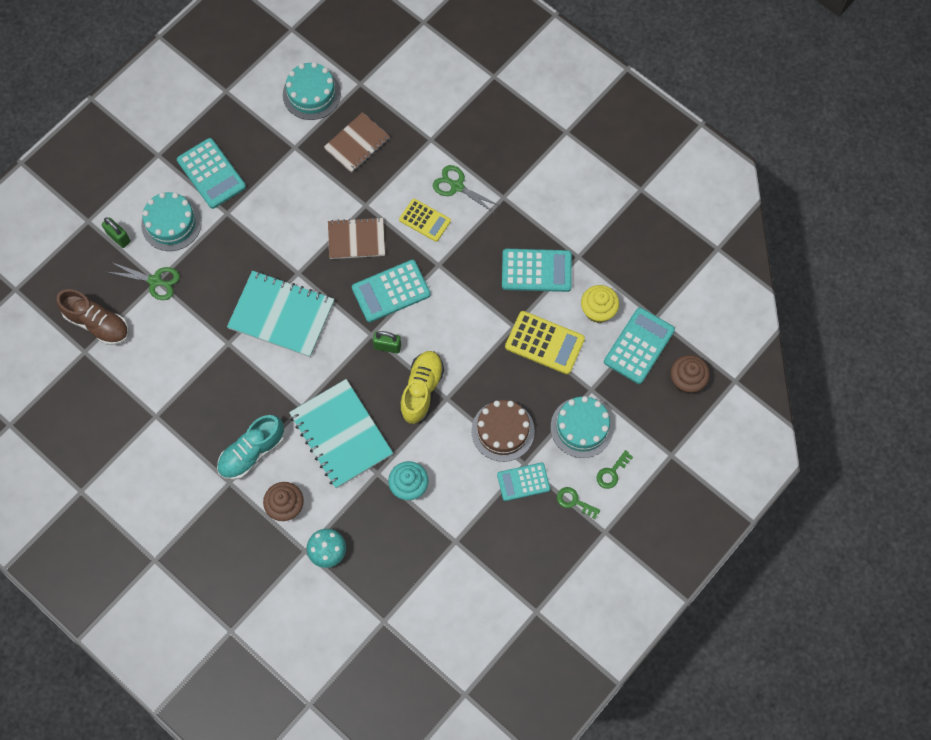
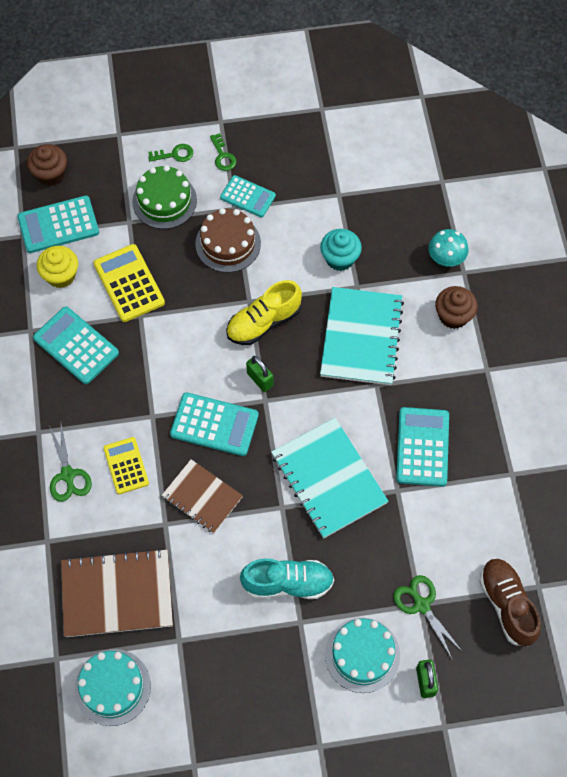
camera: 140 degrees left, 5 degrees down
(211, 173) = (282, 678): turquoise calculator -> turquoise calculator (422, 447)
(252, 452) = (448, 379): turquoise shoe -> turquoise shoe (287, 583)
(357, 143) = (117, 594): brown notebook -> brown notebook, size x1.57
(582, 427) = (164, 201): turquoise cake -> green cake

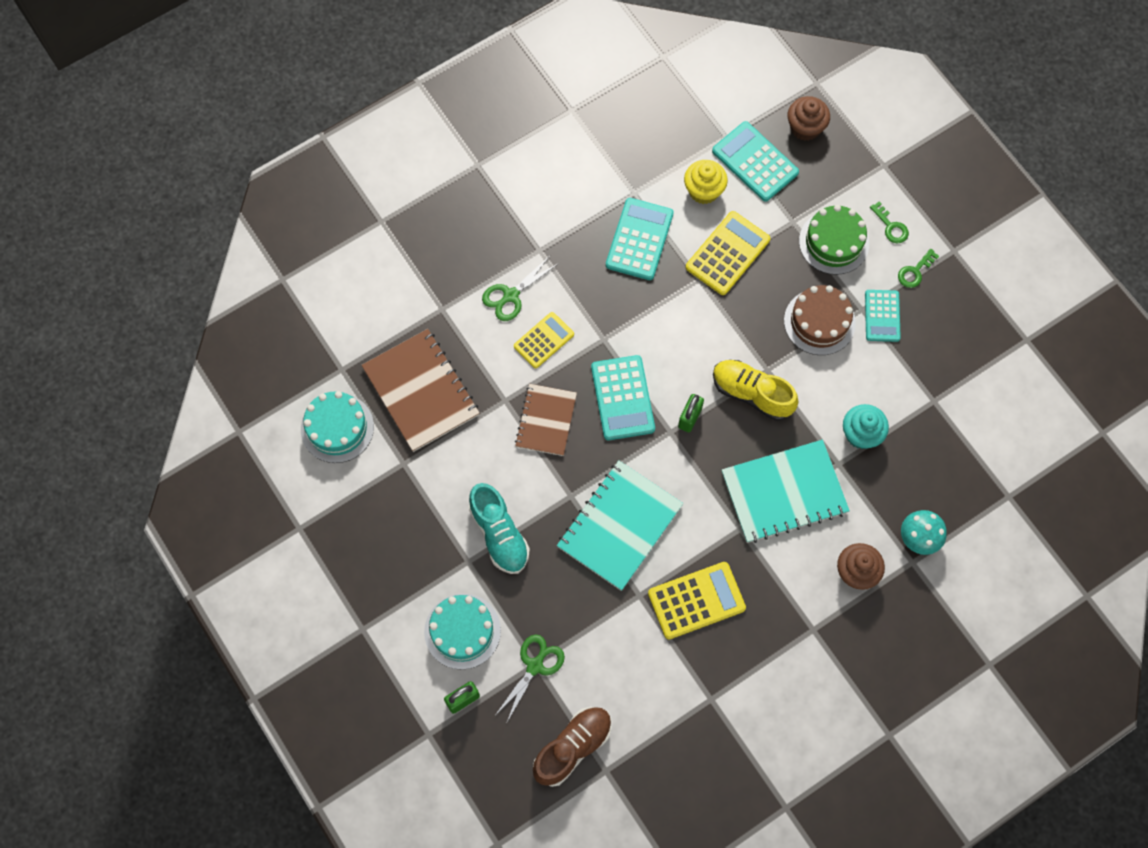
camera: 65 degrees right, 5 degrees up
(422, 447) = (696, 600): turquoise calculator -> yellow calculator

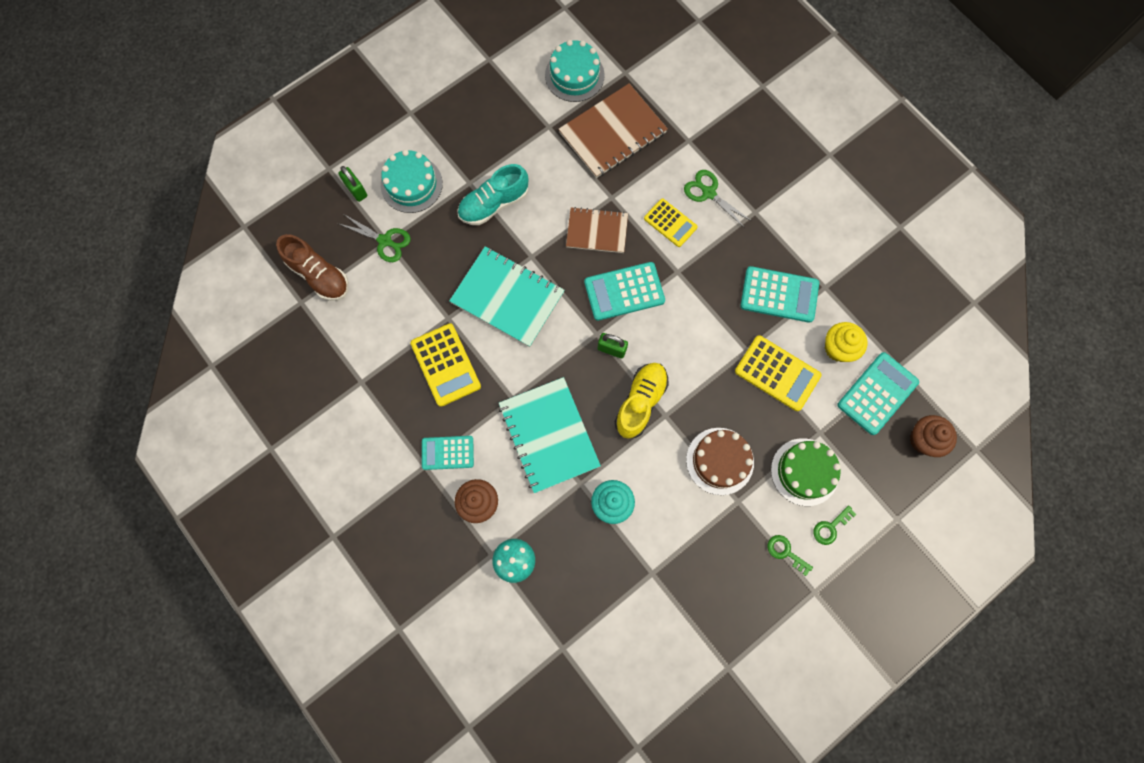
camera: 85 degrees right, 5 degrees up
(882, 316) = (734, 521): turquoise calculator -> turquoise calculator (447, 453)

